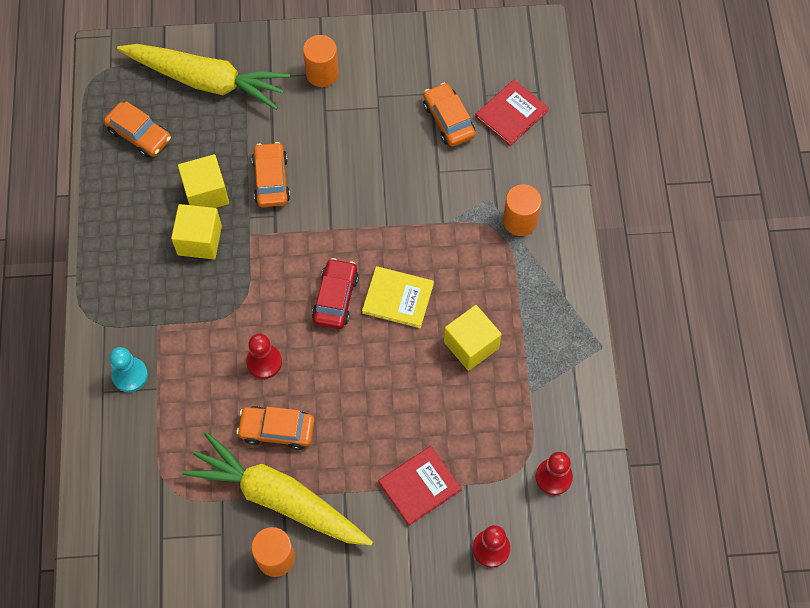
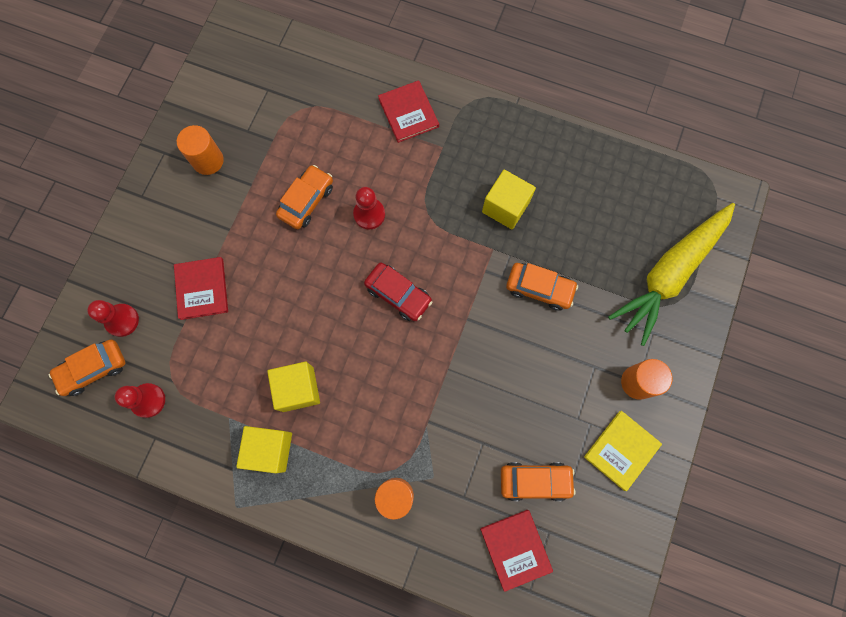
camera: 115 degrees right, 10 degrees up
(130, 375) = (408, 112): turquoise pawn -> red book
(139, 135) = (633, 196): orange car -> orange car (93, 369)
(206, 193) = (550, 229): yellow cube -> yellow cube (270, 449)
(278, 498) = (252, 180): yellow carrot -> none
(398, 298) = (373, 347): yellow book -> yellow book (621, 450)

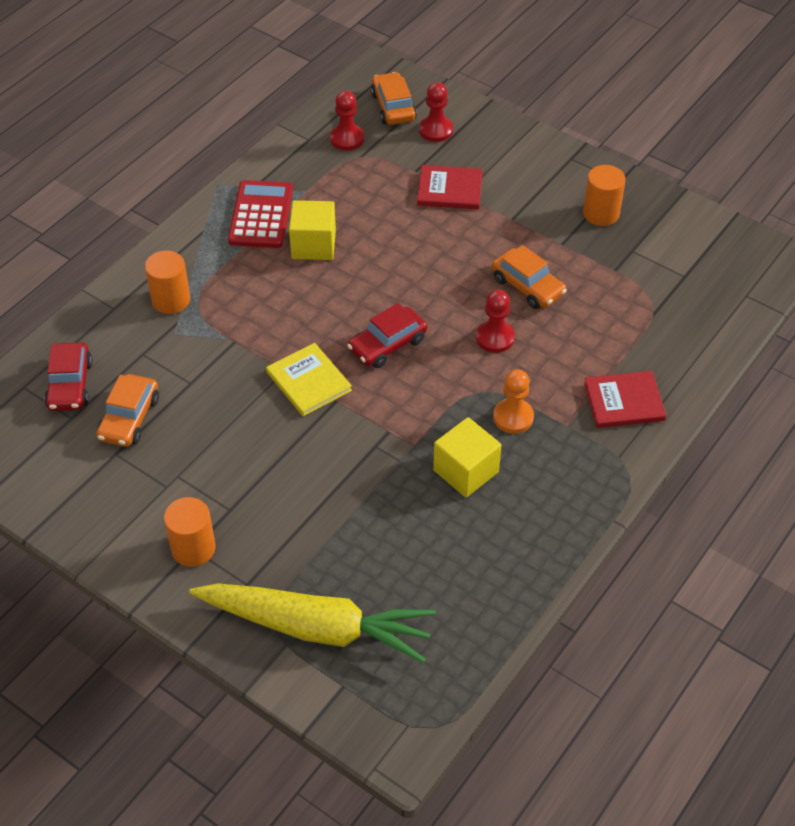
camera: 105 degrees right, 25 degrees down
(270, 449) = (261, 215): yellow cube -> red calculator
(445, 185) = (513, 417): none -> orange pawn
(515, 549) = (70, 385): red book -> red car
(539, 288) = (347, 479): orange car -> none
(621, 450) = (123, 508): yellow book -> yellow book (308, 381)
(669, 274) = (316, 628): yellow carrot -> yellow carrot turned 135 degrees clockwise

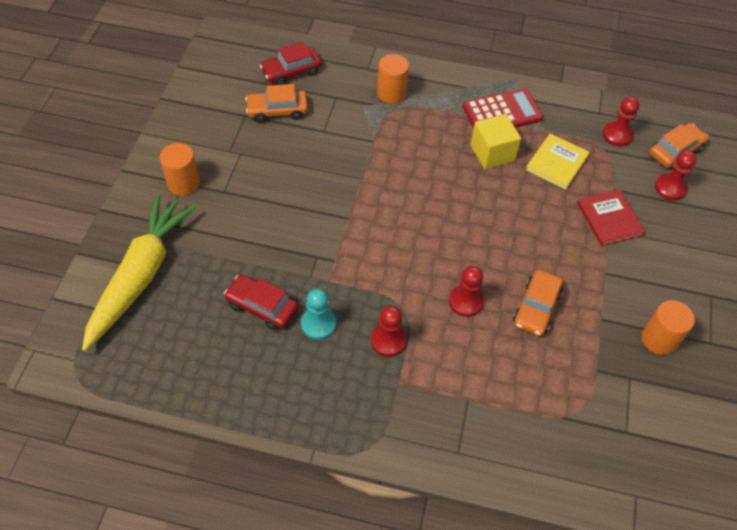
camera: 65 degrees right, 5 degrees up
(308, 381) = (358, 196): yellow book -> yellow book (556, 163)
(316, 628) = (141, 275): yellow carrot -> yellow carrot turned 150 degrees counterclockwise
(387, 345) = (419, 232): red car -> red car (262, 307)
(466, 471) = (318, 324): yellow cube -> turquoise pawn
(513, 417) = (388, 340): orange pawn -> red pawn
(624, 401) = (447, 421): red book -> none

